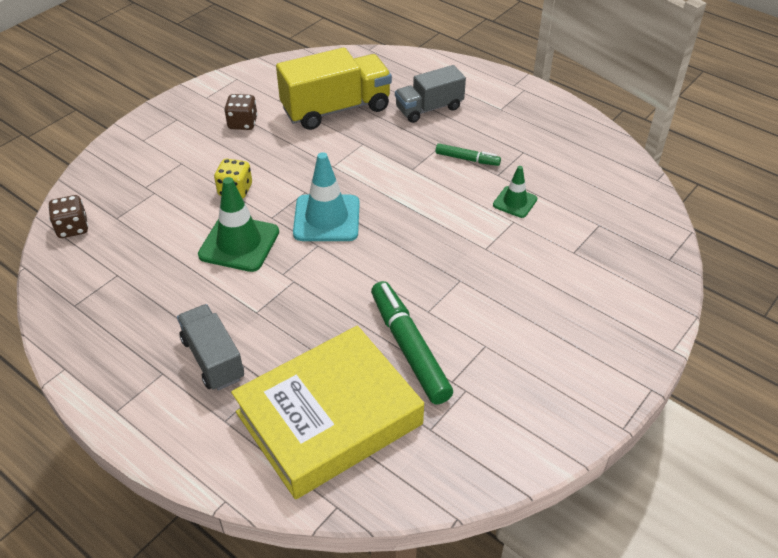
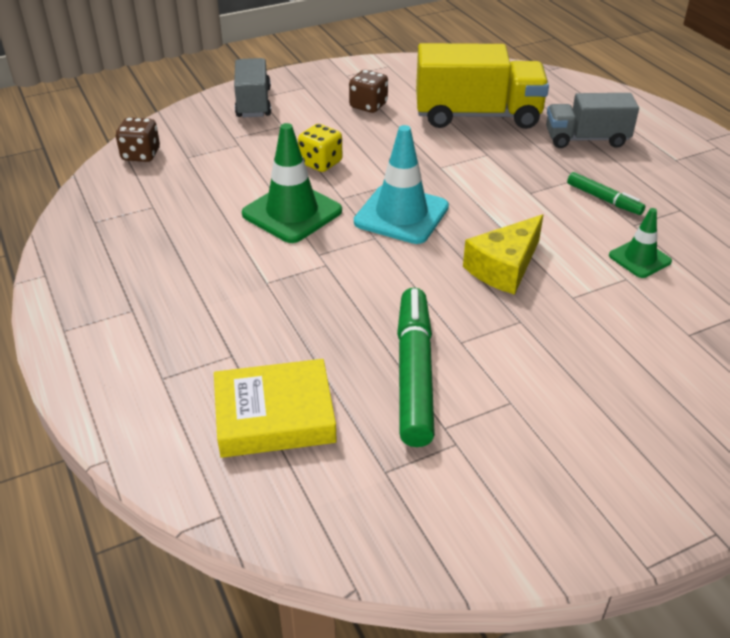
camera: 25 degrees right, 5 degrees down
(213, 359) = (191, 313): grey truck -> grey truck (253, 103)
(329, 418) = (274, 416): yellow book -> yellow book, size x0.59
(426, 240) = (504, 267): none -> yellow cheese

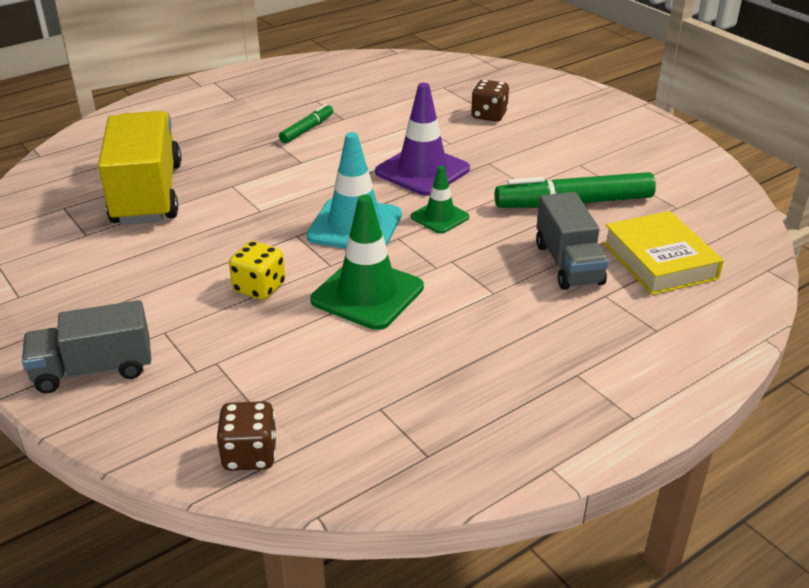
camera: 100 degrees left, 5 degrees down
(368, 106) = (114, 268): brown dice -> brown dice (489, 115)
(504, 267) = (422, 171): yellow cheese -> purple traffic cone
(586, 139) = (200, 136): grey truck -> grey truck (568, 264)
(639, 258) = (390, 117): green traffic cone -> green traffic cone (440, 217)

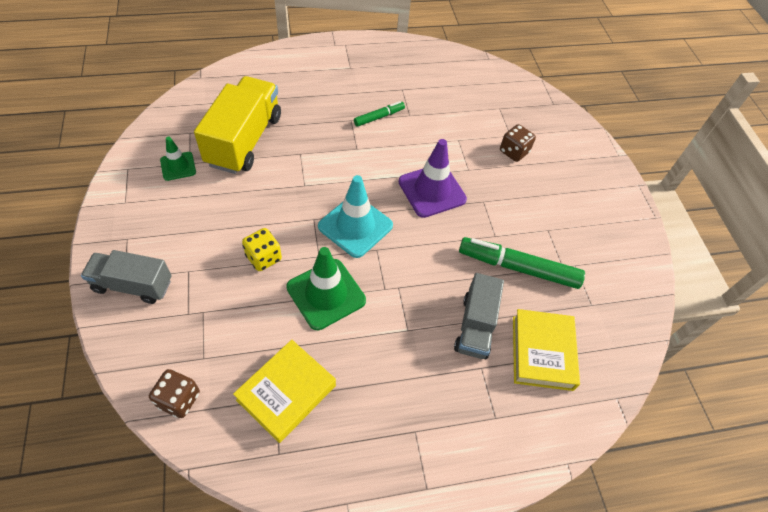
camera: 20 degrees right, 20 degrees up
(390, 397) = (286, 392): none -> yellow book
(440, 217) = (416, 242): green traffic cone -> green traffic cone (178, 166)

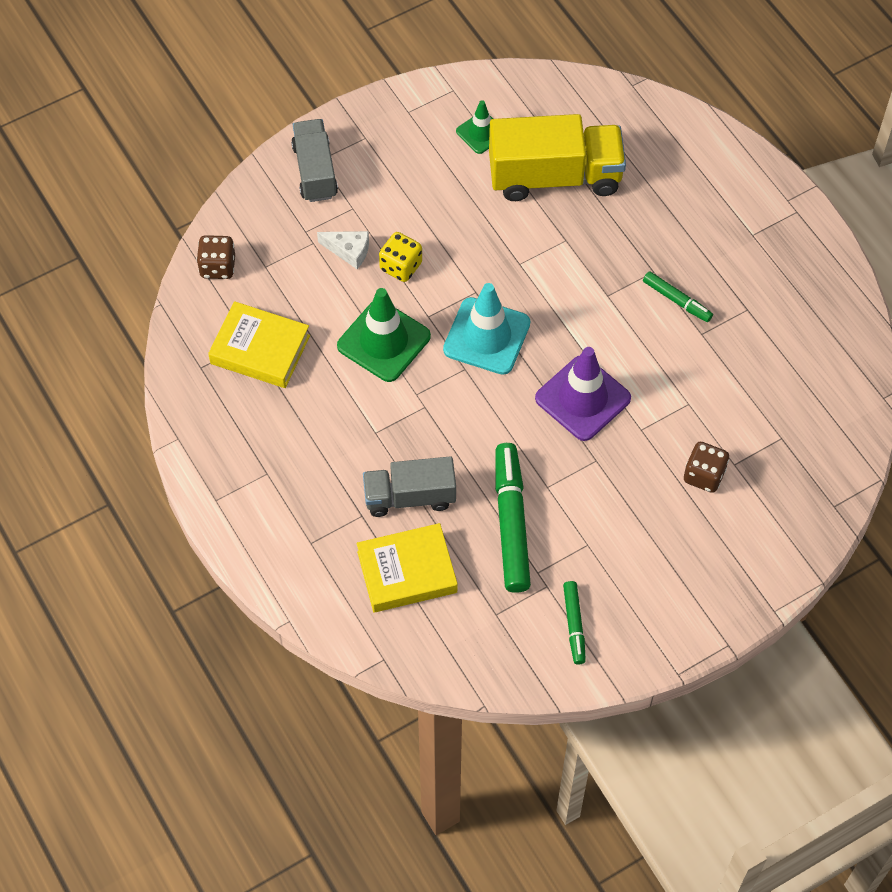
camera: 75 degrees right, 5 degrees up
(227, 288) = (349, 251): none -> white cheese
(609, 260) = (574, 625): none -> green marker

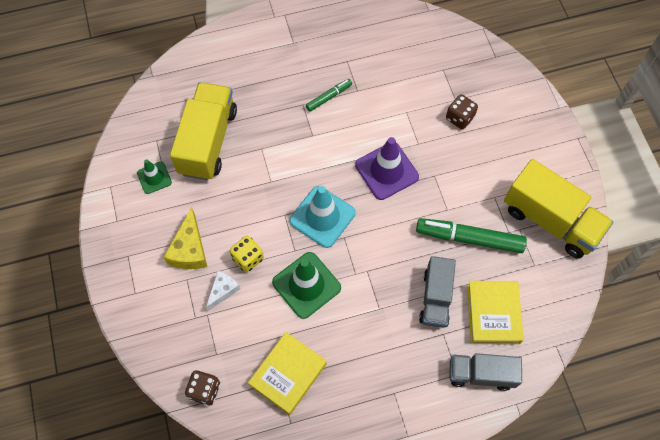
camera: 75 degrees left, 5 degrees up
(315, 171) = (144, 298): grey truck -> grey truck (481, 374)
(393, 200) = (189, 249): none -> yellow cheese
(574, 625) = (550, 220): green marker -> yellow truck

